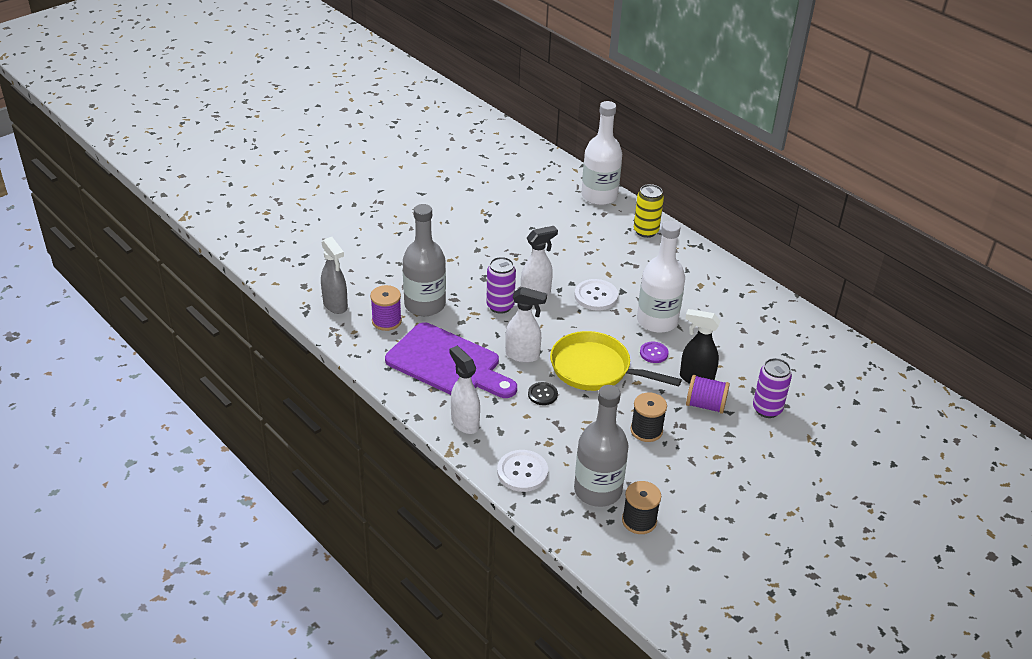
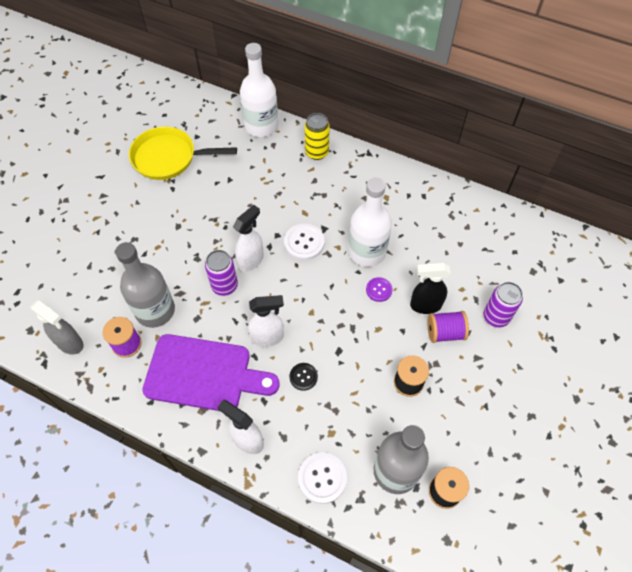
camera: 20 degrees left, 20 degrees up
(595, 369) = (337, 328): yellow pan -> yellow pan (169, 158)

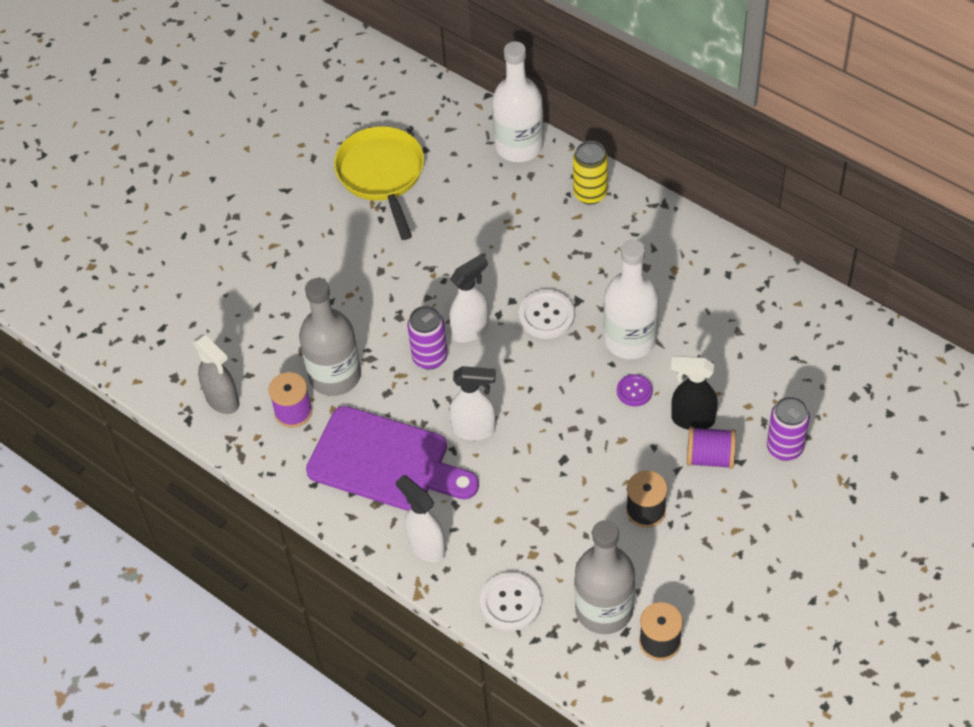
camera: 15 degrees right, 5 degrees down
(169, 158) = (382, 175): yellow pan -> yellow pan turned 60 degrees clockwise
(303, 377) = (511, 484): black button -> none

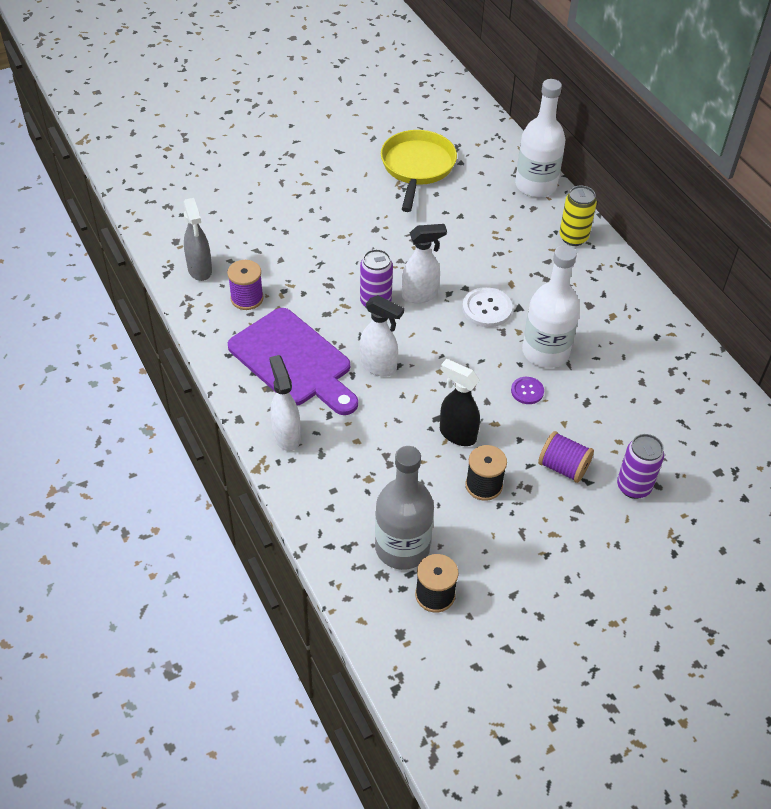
camera: 20 degrees right, 5 degrees down
(335, 375) = (294, 286): grey bottle -> none
(510, 603) = (327, 508): white button -> none
(692, 419) = (564, 432): black spray bottle -> black spray bottle (457, 434)

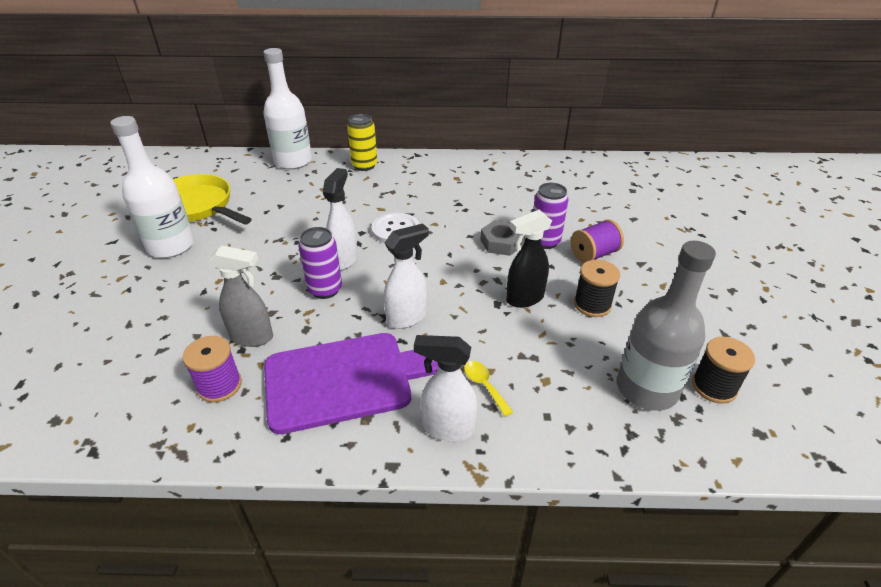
camera: 60 degrees left, 10 degrees down
(200, 270) = (129, 413): grey spray bottle -> grey spray bottle (252, 337)
(339, 442) = (484, 385): none -> yellow spoon
(527, 391) = (501, 243): purple button -> grey nut
(545, 352) = (467, 219): white bottle -> white bottle (171, 246)
(633, 487) = (630, 229): purple can -> purple can (545, 241)

